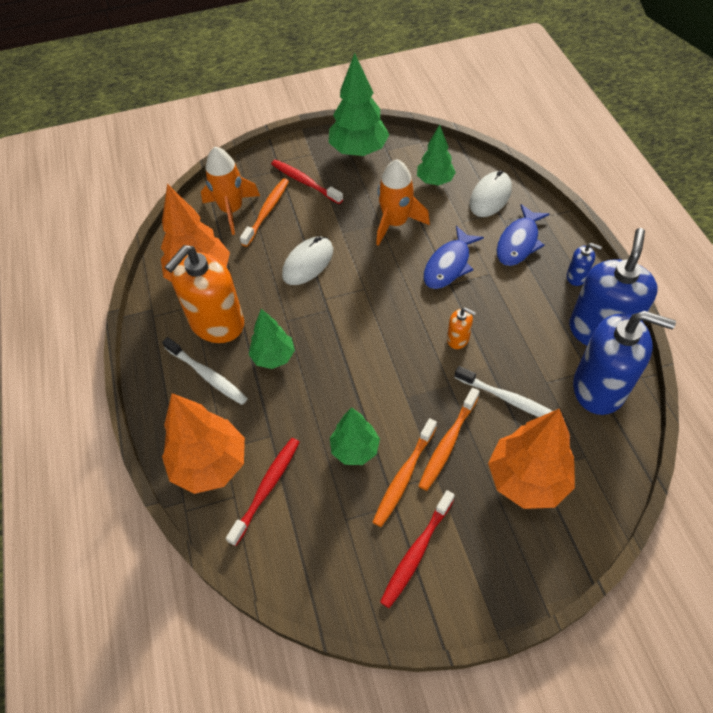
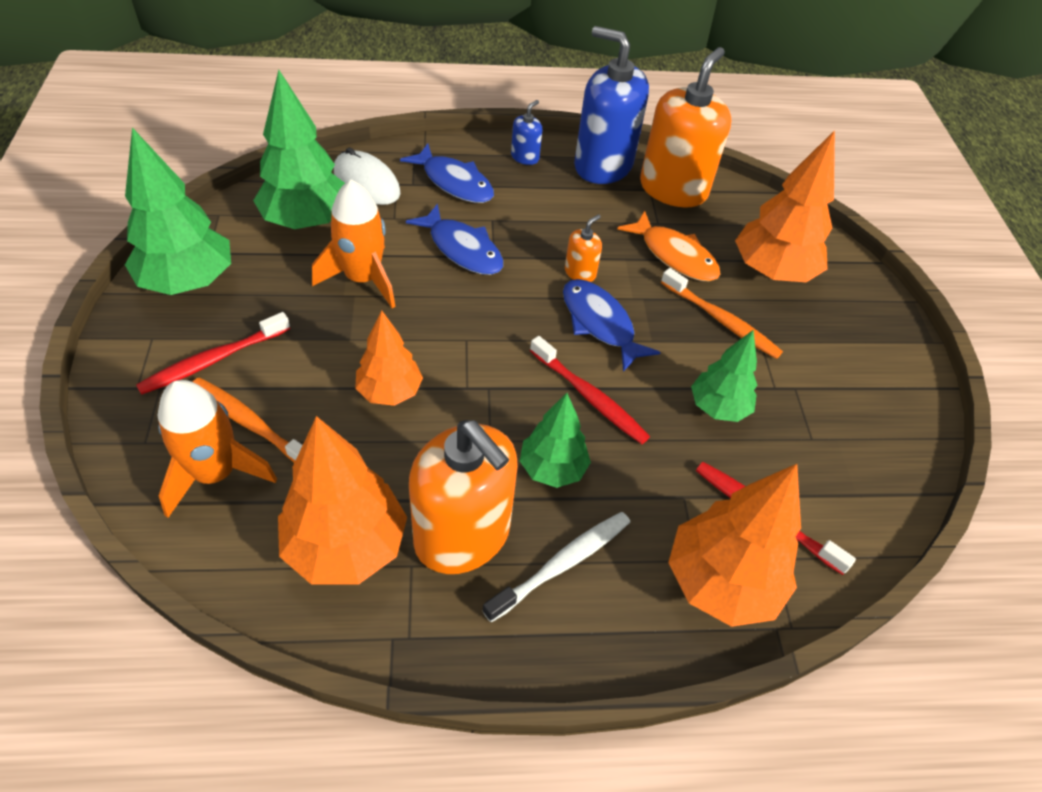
camera: 85 degrees left, 5 degrees down
(308, 263) = (389, 392): white mouse -> orange tree
(404, 476) = (760, 370): orange toothbrush -> none
(410, 360) = (600, 323): none -> blue fish
(416, 552) = (853, 383): red toothbrush -> red toothbrush (589, 397)
(435, 181) = (306, 221): green tree -> green tree, size x1.62
(510, 400) = (674, 255): white toothbrush -> orange fish
(599, 388) = (673, 189): blue soap dispenser -> orange soap dispenser

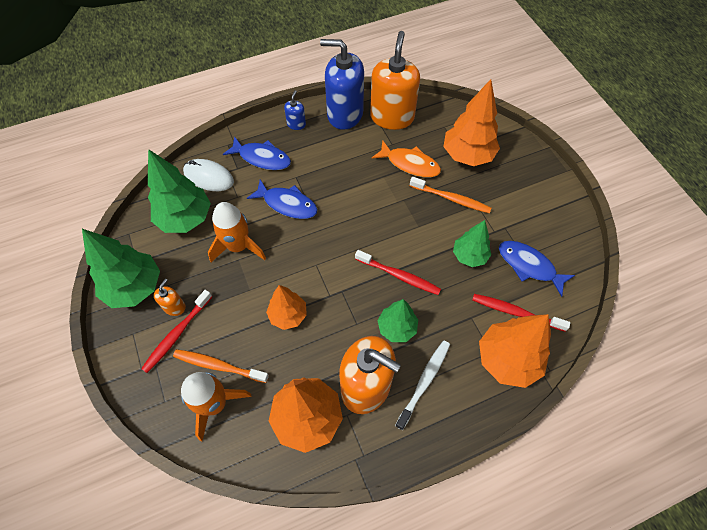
camera: 15 degrees left, 10 degrees up
(580, 273) = (361, 195): orange soap dispenser -> orange soap dispenser (174, 307)
(600, 323) = (386, 226): blue fish -> blue fish (529, 266)

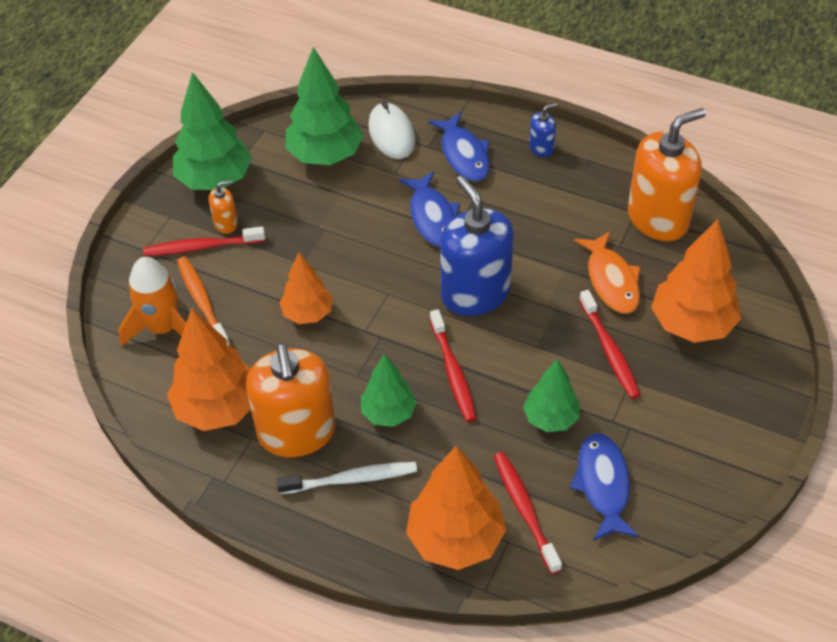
camera: 50 degrees right, 10 degrees down
(238, 246) = (340, 218): orange rocket -> none
(345, 114) = (608, 176): blue soap dispenser -> blue soap dispenser (475, 293)
(451, 199) = (609, 350): orange toothbrush -> red toothbrush

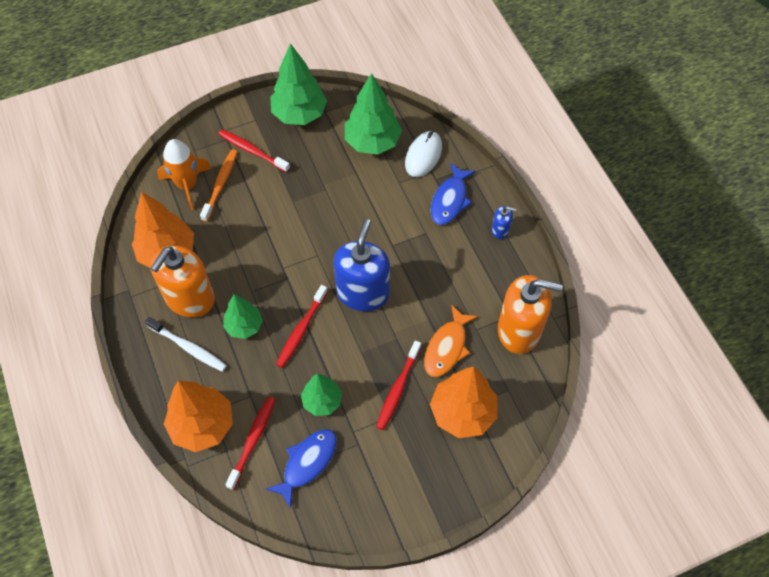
camera: 40 degrees right, 10 degrees up
(226, 223) = (278, 146): orange soap dispenser -> none
(307, 313) = (264, 234): orange tree -> none
(432, 217) = (390, 227): blue fish -> none

